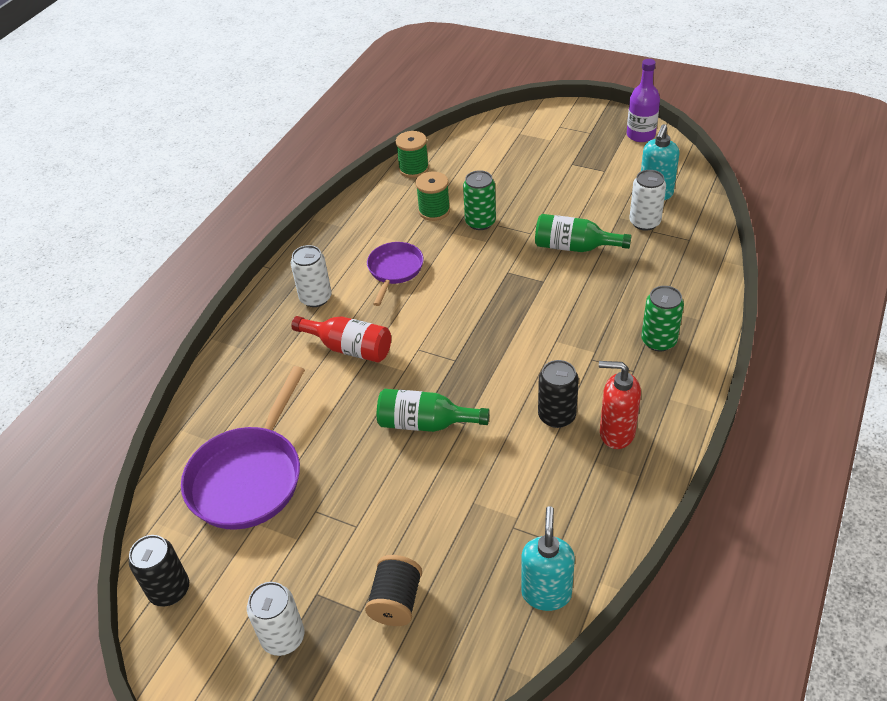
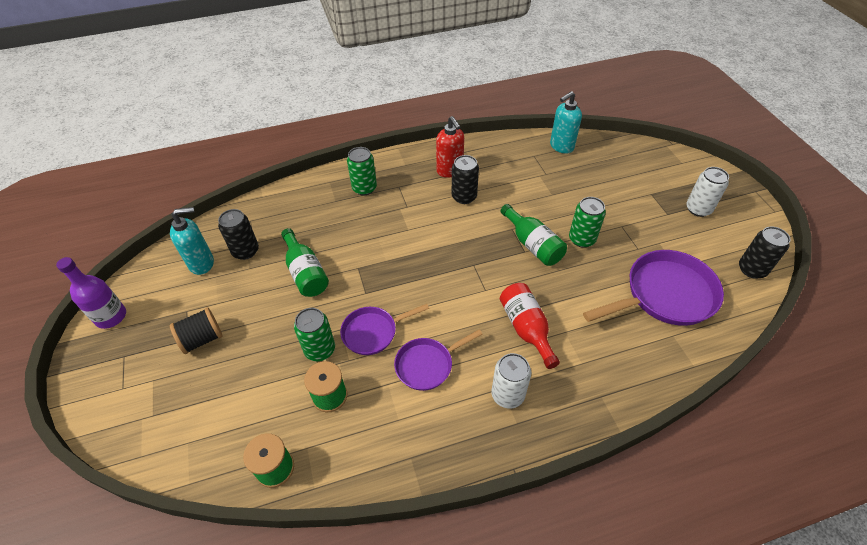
camera: 135 degrees left, 5 degrees up
(383, 471) = (582, 239): none -> green can
(396, 601) = (630, 186): black spool -> black spool (202, 339)
(461, 256) = (373, 332): none -> purple pan
(644, 222) = (245, 251): white can -> black can

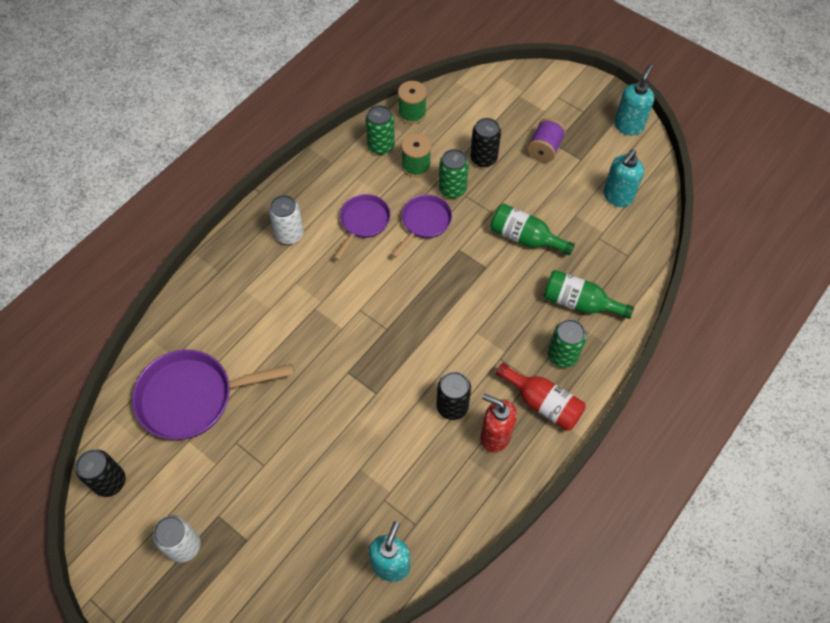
camera: 145 degrees right, 10 degrees up
(111, 317) = (628, 126): purple bottle -> turquoise soap dispenser
(202, 339) = (544, 149): black spool -> purple spool
(245, 251) = (596, 227): black can -> black can (483, 158)
(526, 328) = (303, 294): red bottle -> red bottle (543, 403)
(532, 245) = (344, 384): green bottle -> green bottle (579, 303)
(582, 239) = (298, 421): green can -> green can (381, 146)
(665, 295) = (192, 397): purple pan -> purple pan turned 45 degrees clockwise

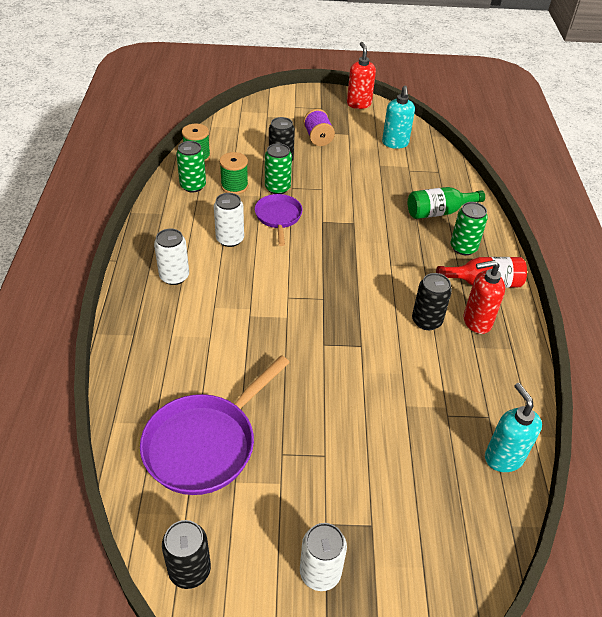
camera: 40 degrees left, 15 degrees down
(363, 222) = (230, 239): purple pan -> white can
(525, 237) = (361, 193): green bottle -> none
(628, 126) = (358, 104): turquoise soap dispenser -> red soap dispenser

